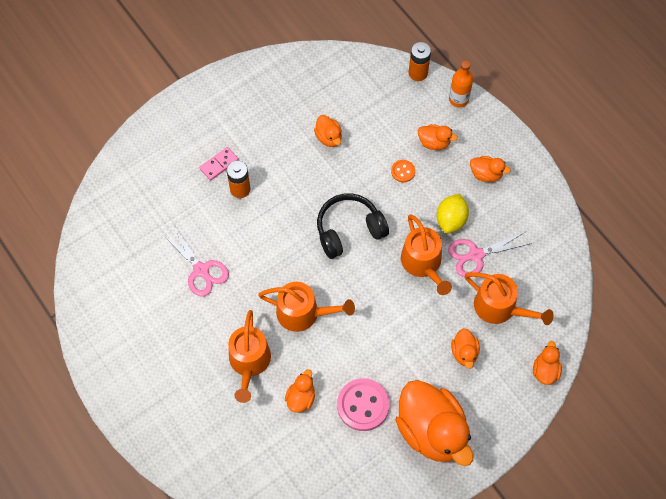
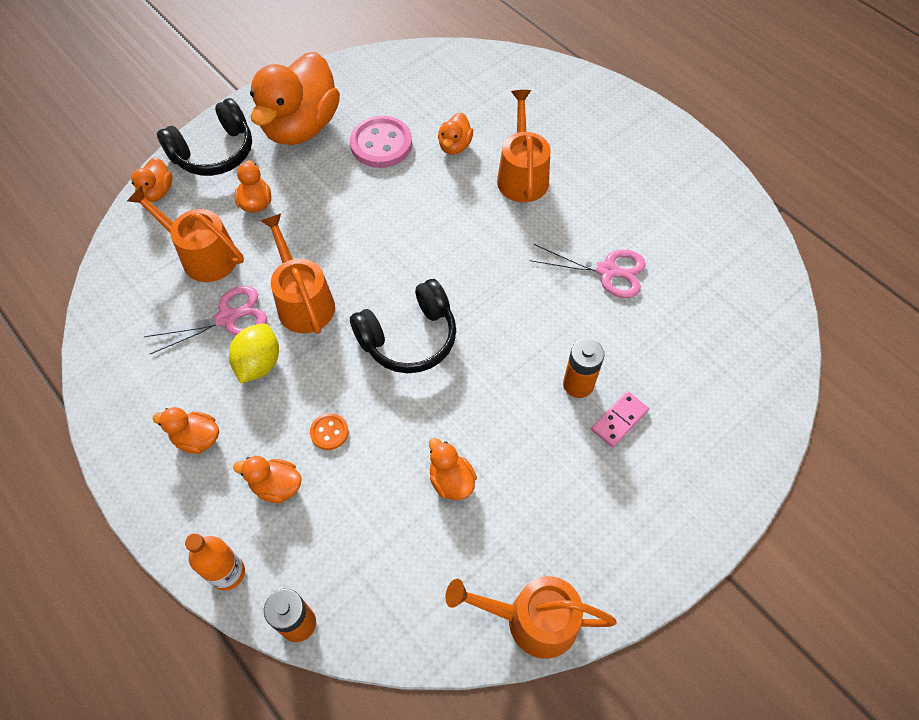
camera: 175 degrees right, 5 degrees down
(201, 270) = (607, 271): pink scissors -> pink scissors turned 150 degrees clockwise
(303, 313) = (462, 231): orange watering can -> orange watering can (532, 619)
(432, 431) = (301, 127): orange duck -> orange duck turned 120 degrees counterclockwise
(504, 408) = (214, 152): none -> black headphones

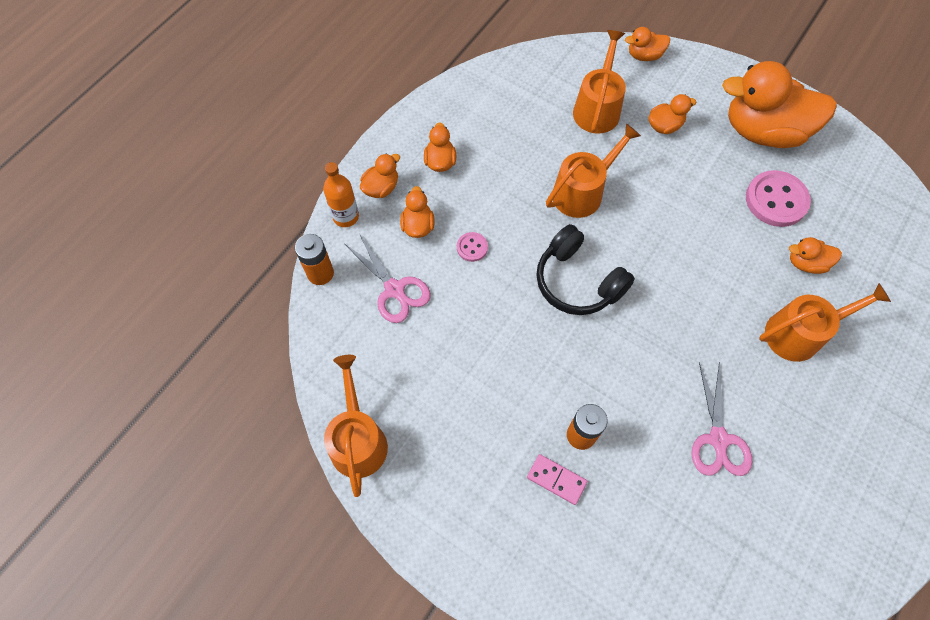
camera: 75 degrees right, 5 degrees up
(214, 152) = (702, 78): black headphones -> none
(227, 318) = (547, 145): pink scissors -> pink scissors (394, 289)
(259, 363) = (515, 180): yellow lemon -> none
(329, 432) = (472, 247): orange button -> pink button
(451, 480) = (457, 349): orange duck -> orange duck (381, 188)

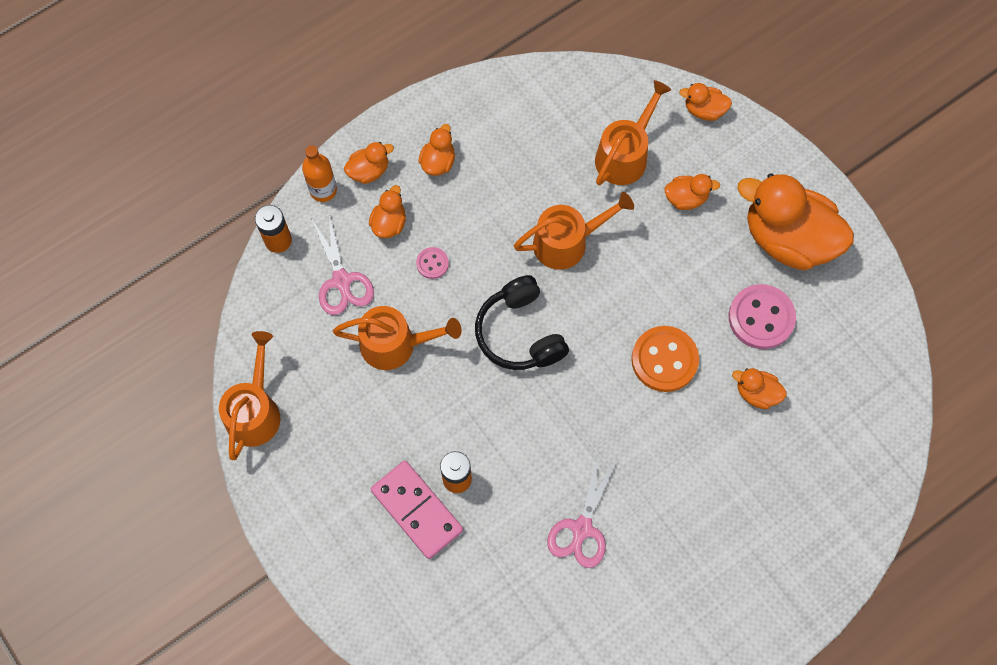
camera: 20 degrees right, 5 degrees up
(556, 479) = (417, 510): pink domino -> pink domino, size x1.77
(714, 262) = (664, 360): none -> orange button
(800, 333) = (712, 459): orange watering can -> orange watering can (395, 344)

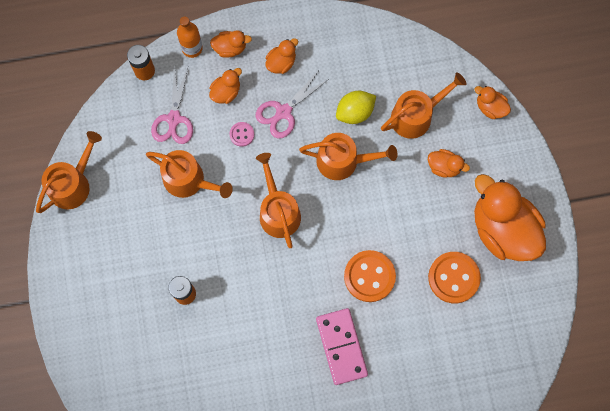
camera: 25 degrees right, 5 degrees up
(417, 510) = (148, 302): pink domino -> pink domino (341, 346)
(520, 333) = (278, 211): black headphones -> orange watering can
(552, 181) = (355, 112): none -> yellow lemon
(582, 528) = (253, 368): pink scissors -> pink scissors (283, 112)
(756, 393) = (422, 330): orange duck -> none
(761, 318) = (453, 278): pink button -> orange button

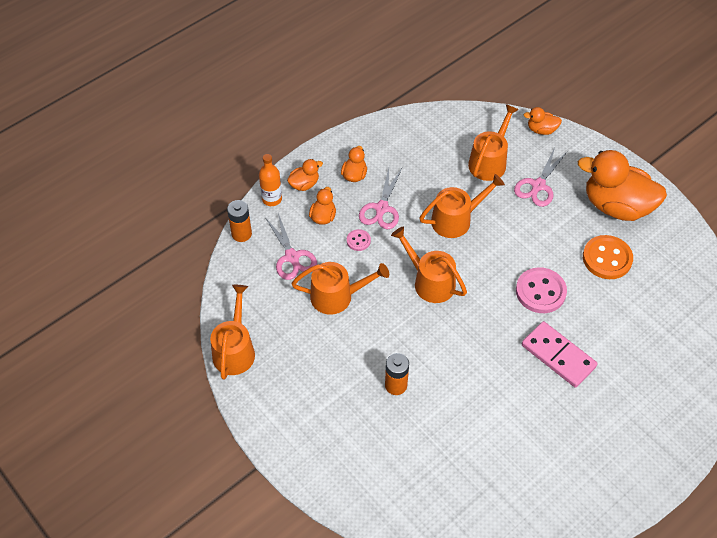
camera: 30 degrees left, 20 degrees down
(355, 112) = (439, 181): yellow lemon -> none
(369, 276) = (540, 291): orange button -> pink button
(444, 167) = (538, 185): orange duck -> pink scissors

